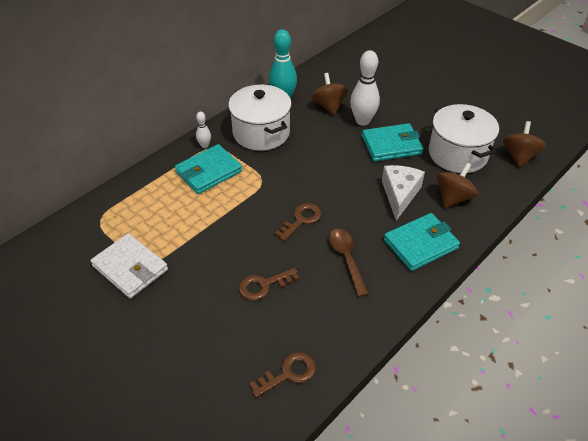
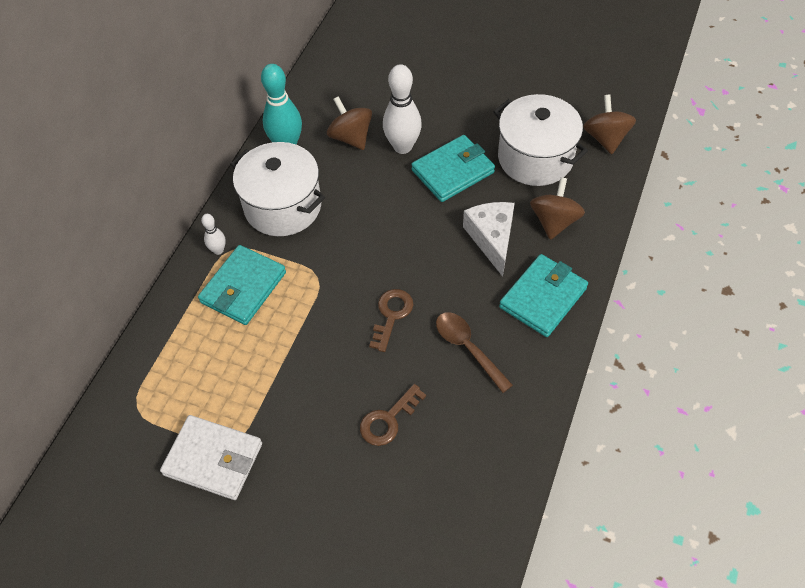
camera: 20 degrees left, 10 degrees up
(288, 373) = (468, 519): brown key -> none

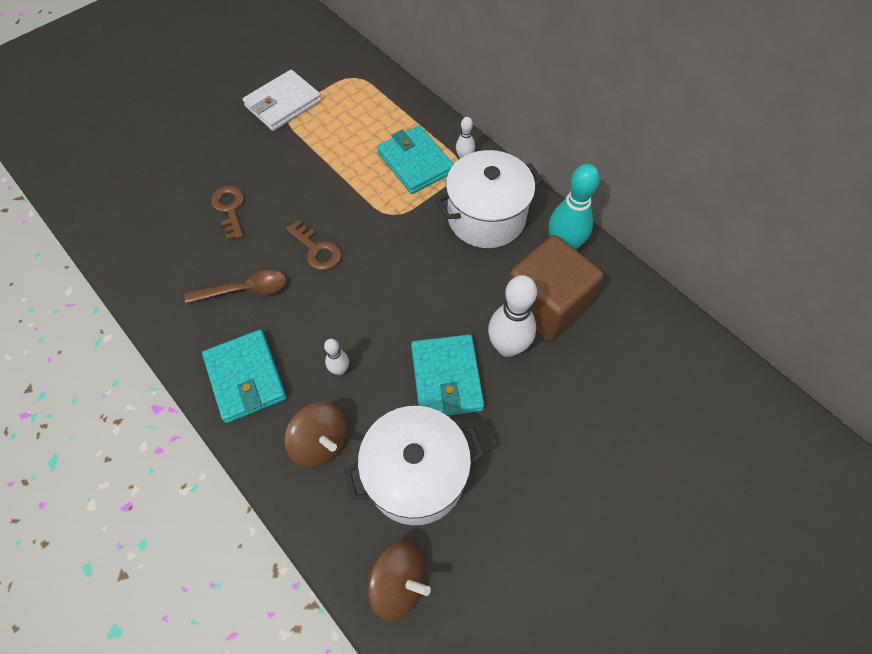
camera: 115 degrees right, 5 degrees up
(351, 137) = (546, 305): brown spinning top -> brown cube
(492, 239) = (340, 370): white cheese -> white bowling pin

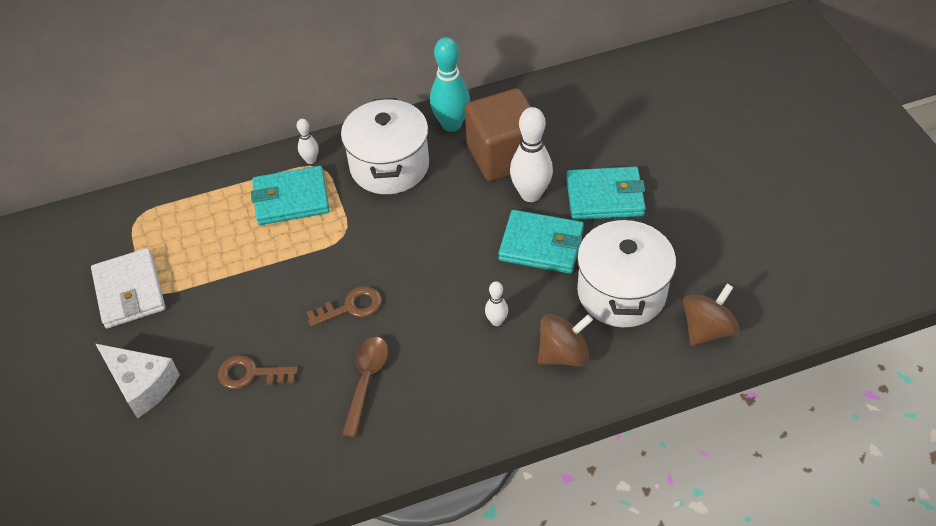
camera: 65 degrees left, 10 degrees down
(202, 148) = (142, 384): none -> white cheese
(246, 378) = (470, 400): turquoise wallet -> turquoise wallet (605, 197)

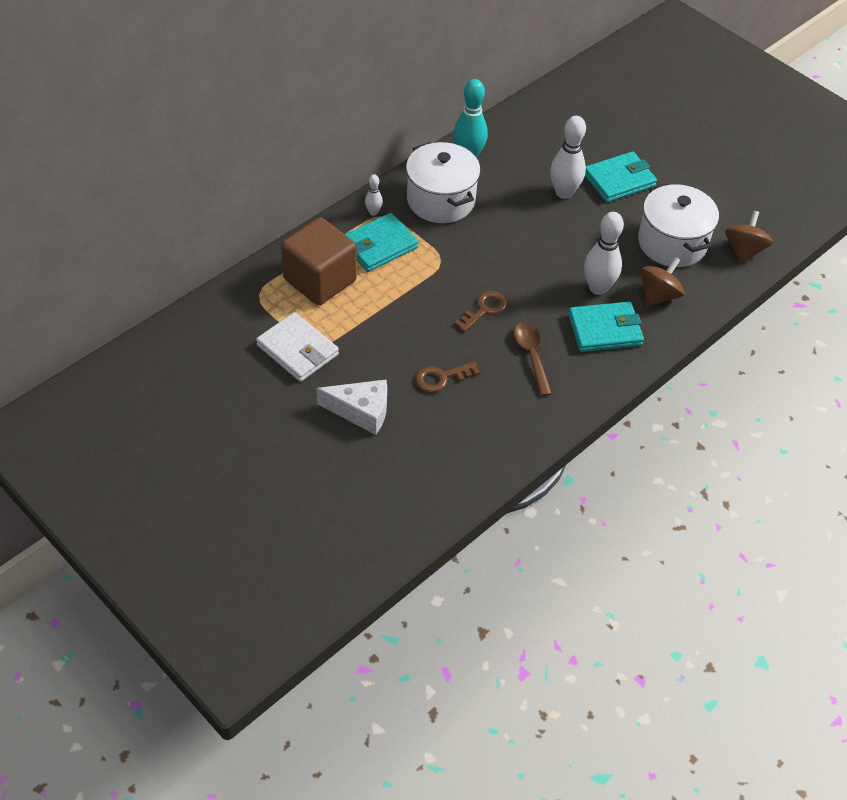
camera: 30 degrees left, 0 degrees up
(496, 321) = (598, 288): white bowling pin -> white bowling pin, size x1.99
(503, 156) = (524, 170): brown cube -> brown cube (320, 280)
(541, 245) = (595, 226): turquoise wallet -> turquoise wallet (604, 330)

